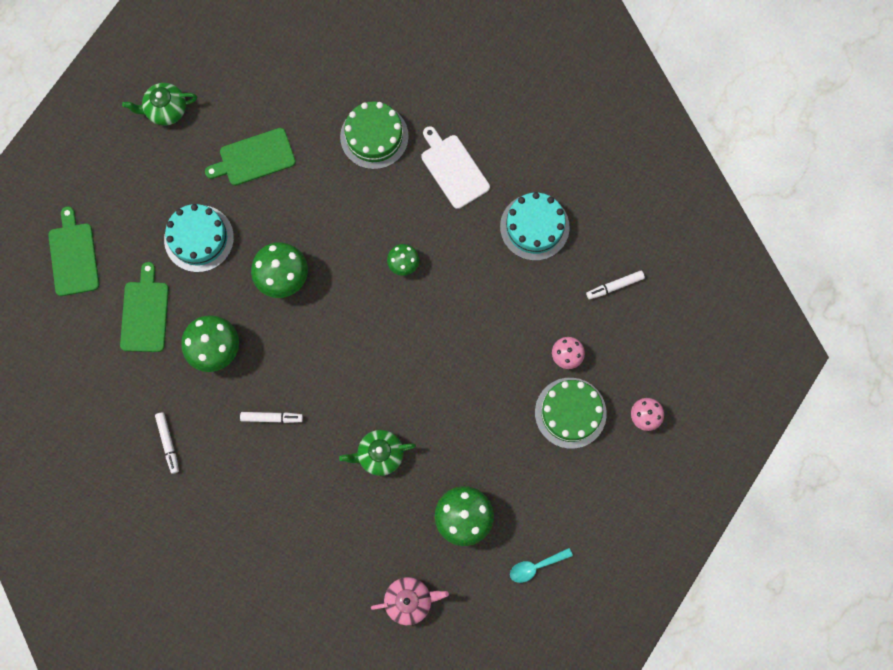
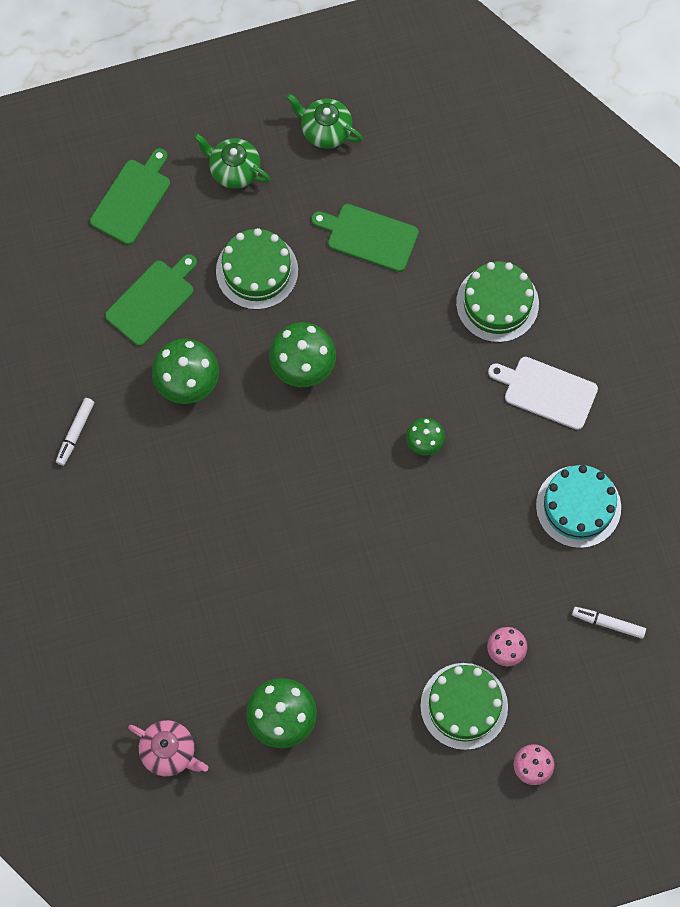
camera: 40 degrees right, 5 degrees down
(199, 238) = (257, 271): turquoise cake -> green cake
(272, 418) = (185, 485): white marker -> none
(379, 454) = (254, 598): green teapot -> green teapot (234, 170)
(453, 169) = (546, 391): white cutting board -> white cutting board turned 75 degrees counterclockwise
(536, 566) = (310, 819): turquoise spoon -> none

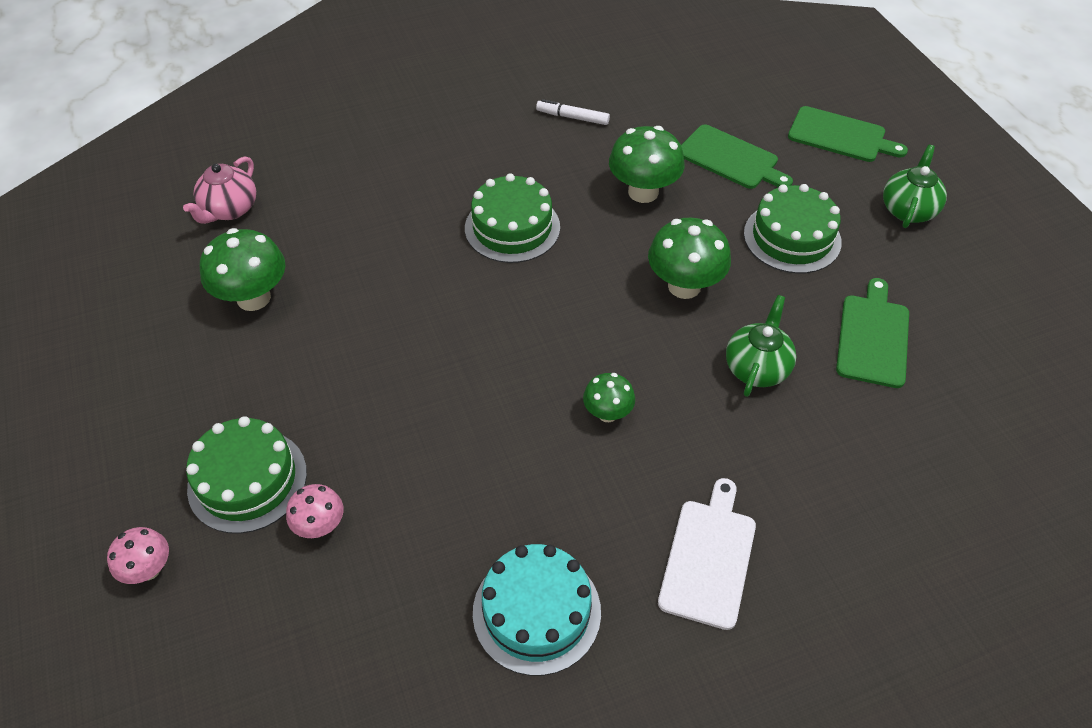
camera: 85 degrees right, 20 degrees down
(325, 130) = (996, 285): green teapot -> green teapot (757, 368)
(497, 303) = (827, 486): green cake -> green cake (512, 227)
(608, 623) = (354, 665): white marker -> none

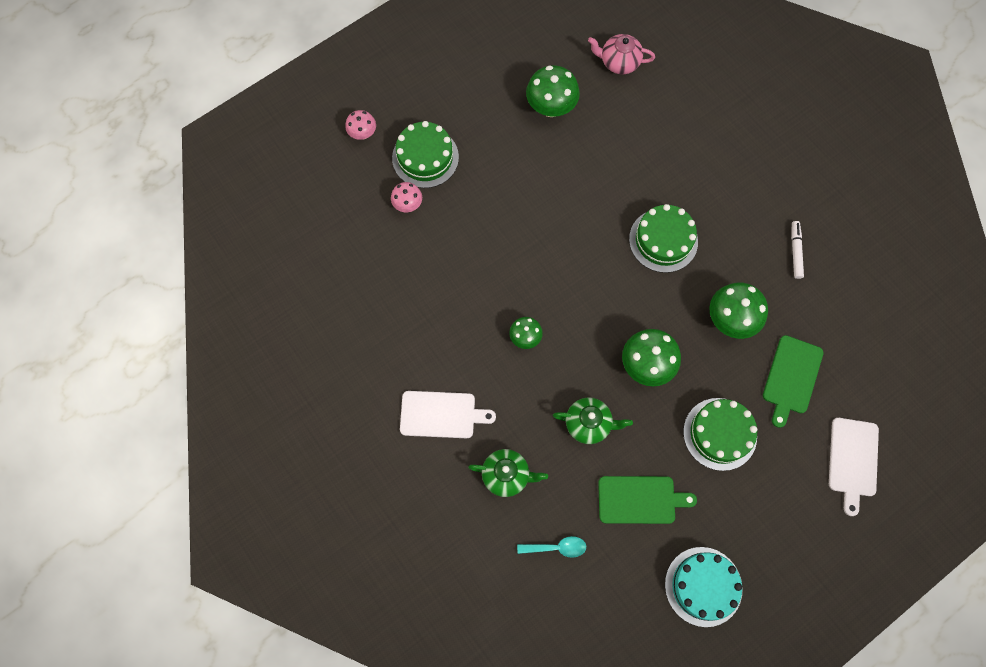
camera: 75 degrees right, 20 degrees up
(536, 611) = (386, 329): turquoise cake -> turquoise cake (703, 586)
(840, 136) = (853, 460): green cutting board -> white cutting board
(908, 210) = (781, 520): green teapot -> green teapot (506, 475)
(938, 449) = (556, 547): none -> turquoise spoon

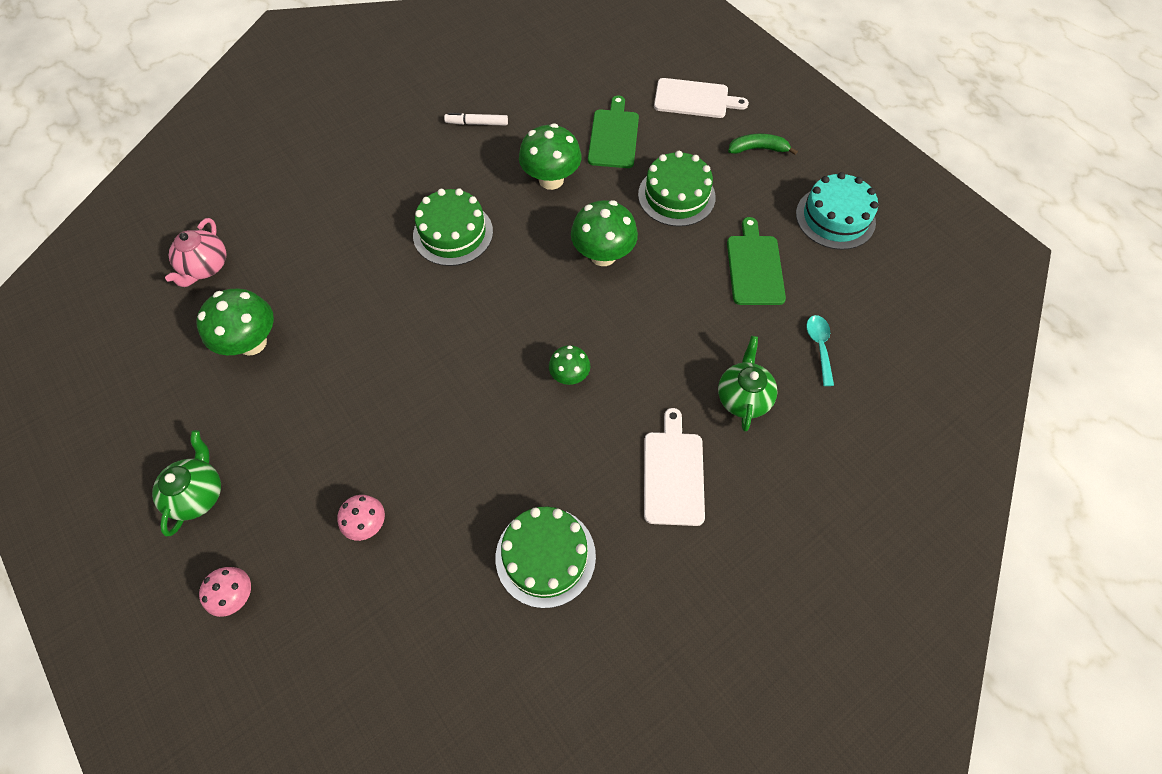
camera: 90 degrees left, 10 degrees down
(425, 157) = (296, 501): green cake -> green cake (545, 556)
(589, 424) = (674, 312): green teapot -> green teapot (198, 494)
(788, 519) = (758, 149): none -> green banana
(791, 377) = (614, 136): green cutting board -> green cutting board turned 105 degrees counterclockwise

